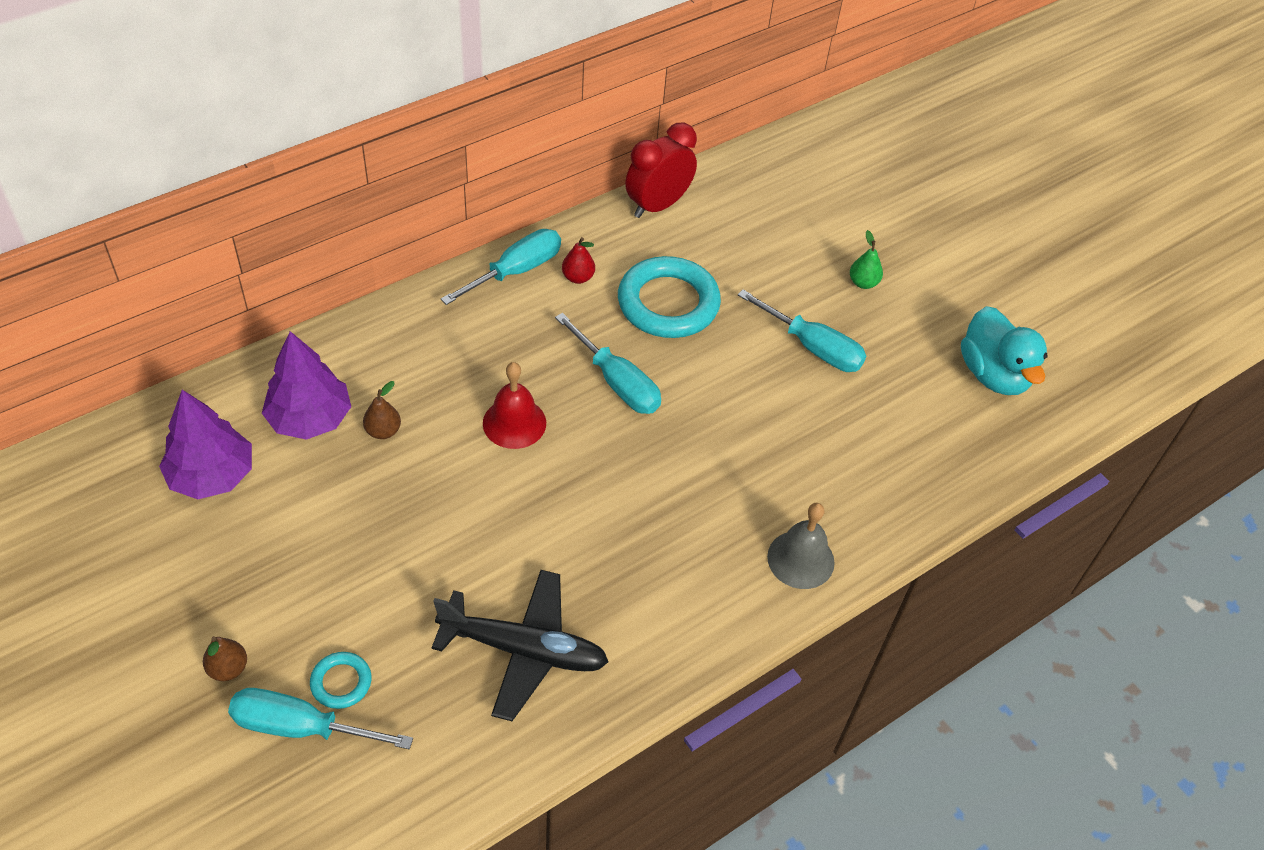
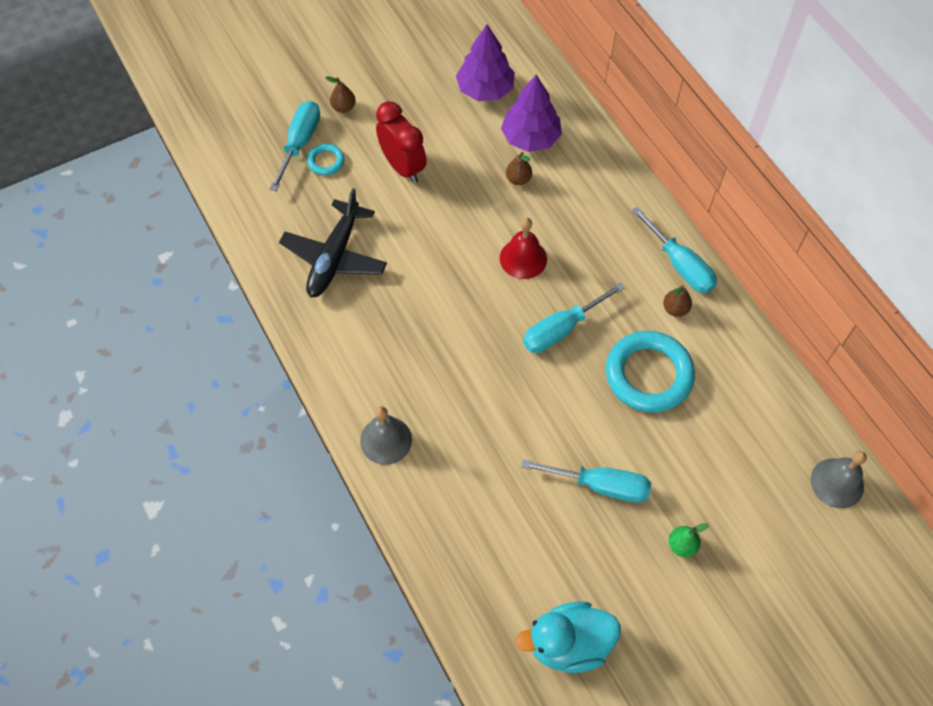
camera: 100 degrees right, 10 degrees up
(578, 277) = (675, 309): red pear -> brown pear
(657, 205) = (769, 378): red clock -> red clock (403, 167)
(767, 166) = (837, 483): none -> grey bell
(812, 347) = (600, 485): turquoise screwdriver -> turquoise screwdriver turned 120 degrees counterclockwise

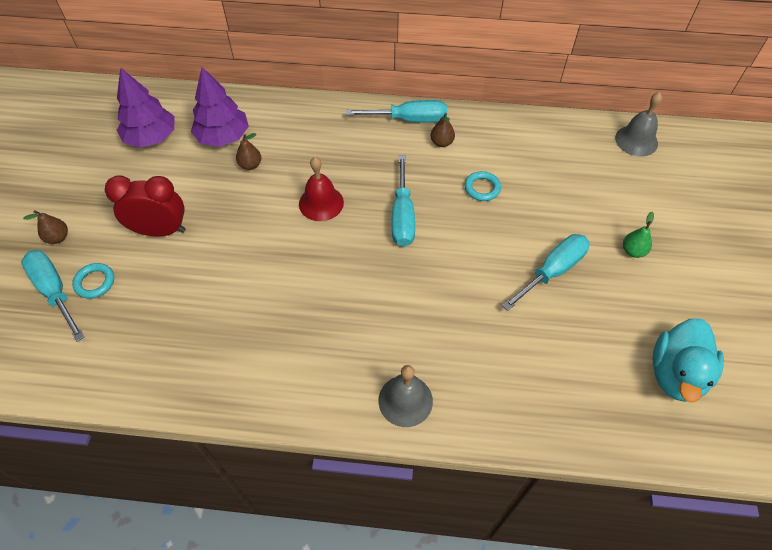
camera: 55 degrees left, 5 degrees down
(334, 257) = (194, 333): black plane -> none
(648, 375) = (482, 188): turquoise ring -> turquoise ring, size x0.47

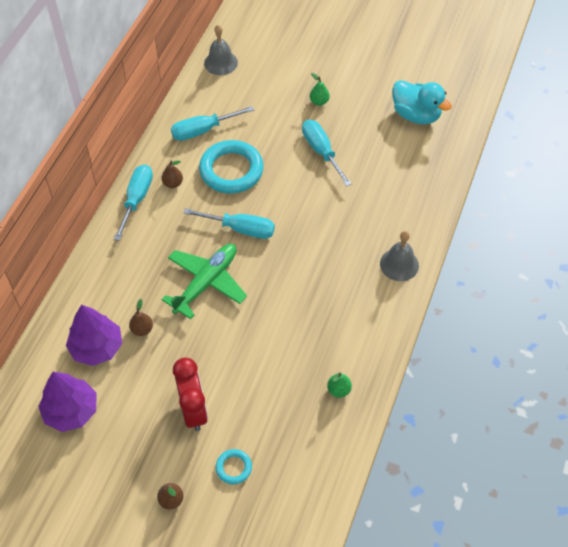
camera: 75 degrees left, 0 degrees up
(55, 291) = (233, 502): turquoise screwdriver -> turquoise screwdriver (203, 130)
(160, 231) = (193, 410): red clock -> red clock turned 150 degrees clockwise
(202, 366) = (338, 390): none -> green pear
(321, 203) = (206, 282): red bell -> green plane
(482, 188) = (231, 170): turquoise ring -> turquoise ring, size x2.13

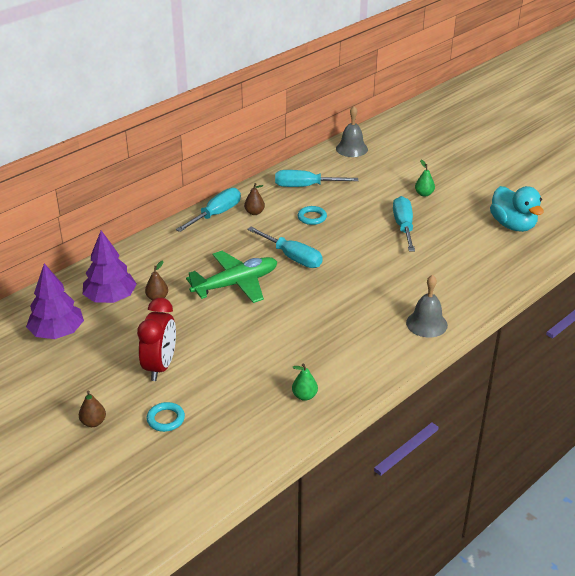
camera: 25 degrees right, 20 degrees down
(231, 170) = (312, 217): turquoise ring -> turquoise ring, size x0.47

